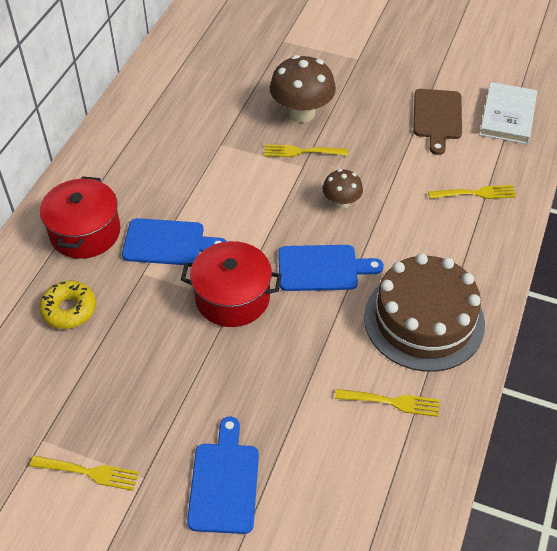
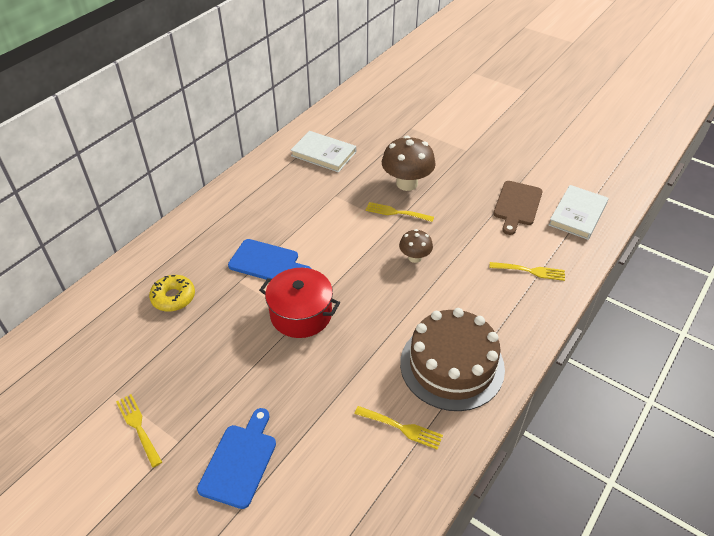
camera: 15 degrees right, 5 degrees down
(85, 232) = (208, 242): red pot -> none
(89, 472) = (138, 427): yellow fork -> yellow fork turned 150 degrees counterclockwise
(187, 93) = (323, 154): none -> white book
(322, 268) = (381, 306): blue cutting board -> none

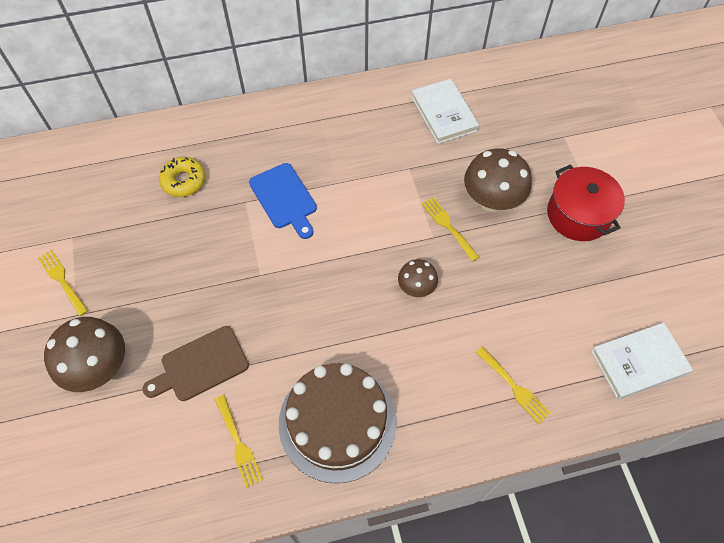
camera: 40 degrees right, 15 degrees up
(138, 427) = (62, 280): yellow fork -> yellow fork turned 45 degrees counterclockwise
(240, 461) = (99, 368): blue cutting board -> brown mushroom
(301, 314) = (263, 271): red pot -> red pot (578, 215)
(517, 205) = (581, 304): brown cutting board -> brown cutting board (200, 365)

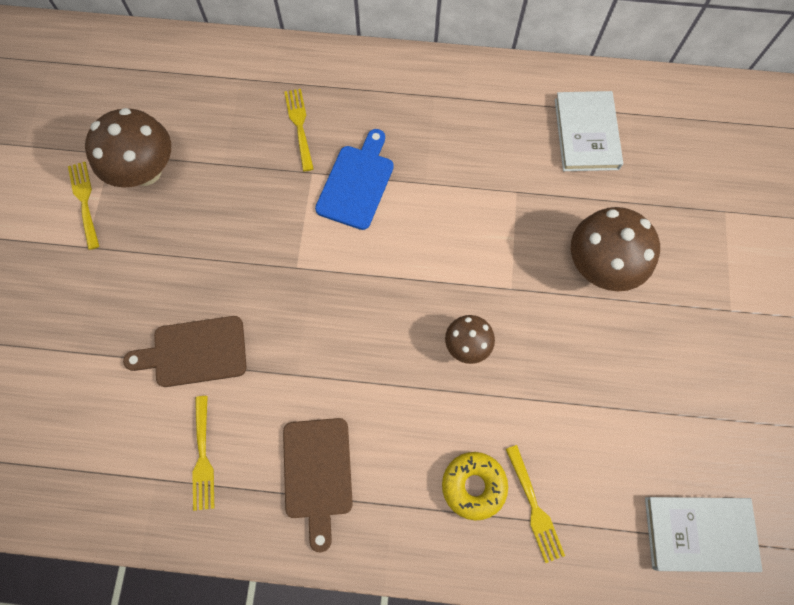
camera: 20 degrees right, 10 degrees up
(99, 368) = (89, 317): brown mushroom -> brown mushroom (145, 171)
(184, 181) = (253, 125): yellow donut -> yellow donut (473, 485)
(284, 199) = (357, 183): blue cutting board -> blue cutting board turned 150 degrees counterclockwise
(337, 422) = (317, 473): brown cake -> brown cutting board
(448, 226) = (534, 281): yellow fork -> yellow fork (299, 126)
(578, 215) = (701, 320): red pot -> none

